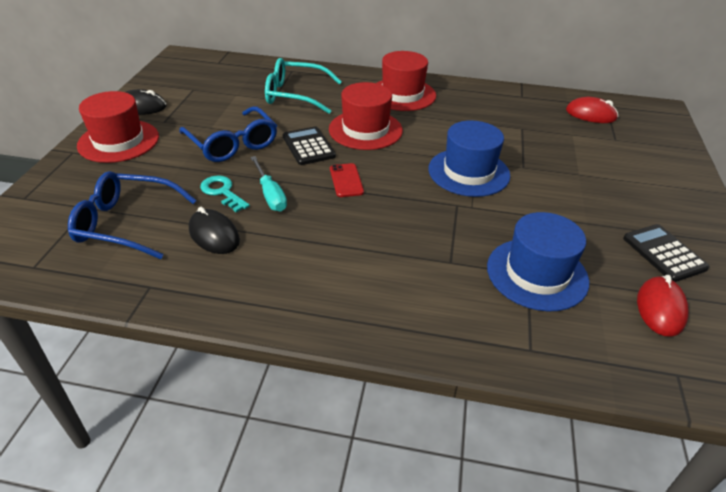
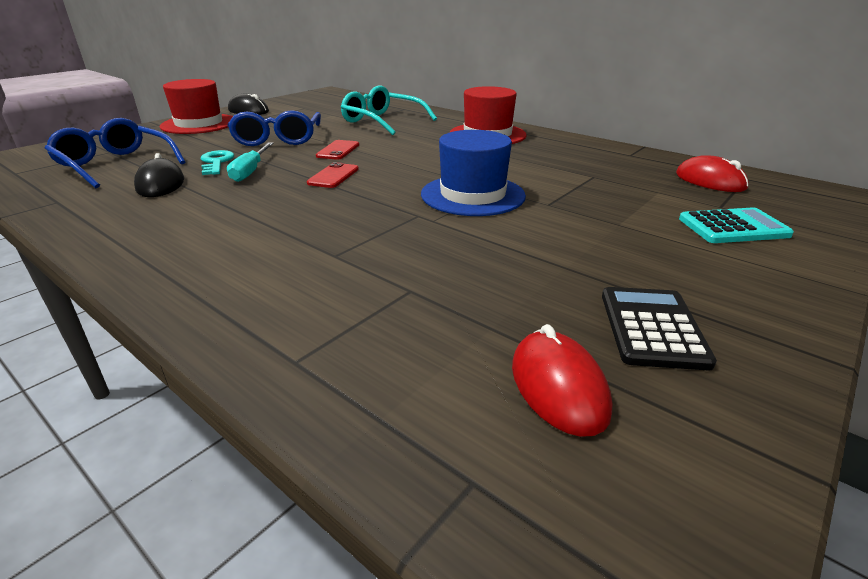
camera: 30 degrees right, 10 degrees down
(308, 146) = (338, 150): black calculator -> red phone
(365, 130) = (410, 149): red hat -> none
(537, 274) = (421, 293): blue hat -> none
(636, 158) = (733, 227): none -> turquoise calculator
(660, 309) = (558, 387): red mouse -> red mouse turned 60 degrees counterclockwise

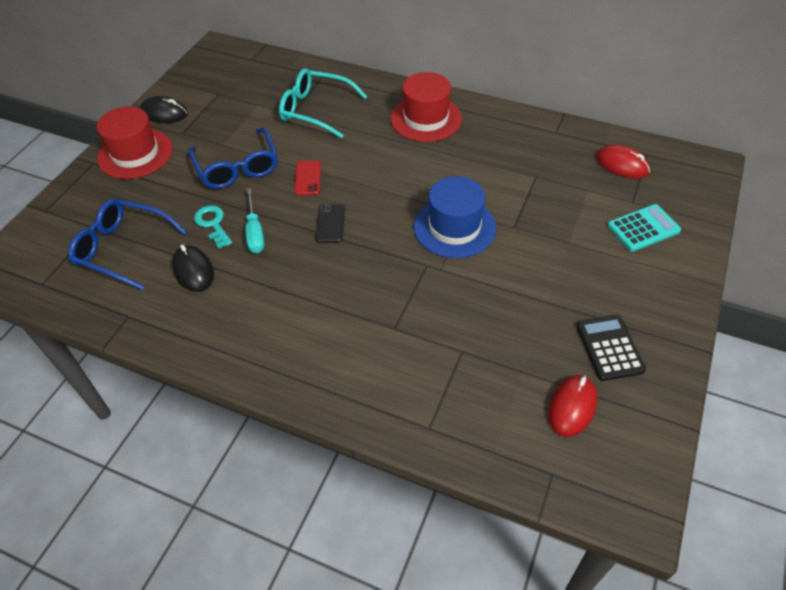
camera: 15 degrees left, 20 degrees up
(333, 176) = (330, 223): red phone -> black phone
(558, 387) = (572, 407): red mouse -> red mouse turned 60 degrees clockwise

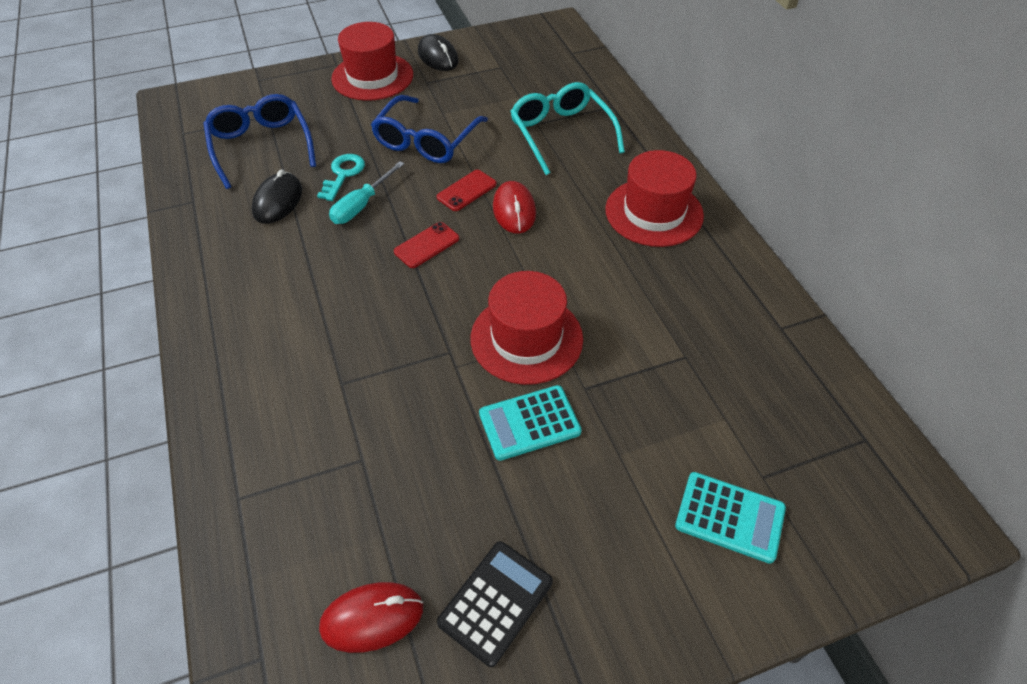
camera: 45 degrees right, 0 degrees up
(330, 223) = (427, 245): black phone -> red phone
(454, 227) = (526, 338): blue hat -> red hat
(513, 263) = (529, 423): none -> turquoise calculator
(622, 165) = (811, 426): red mouse -> red mouse (514, 210)

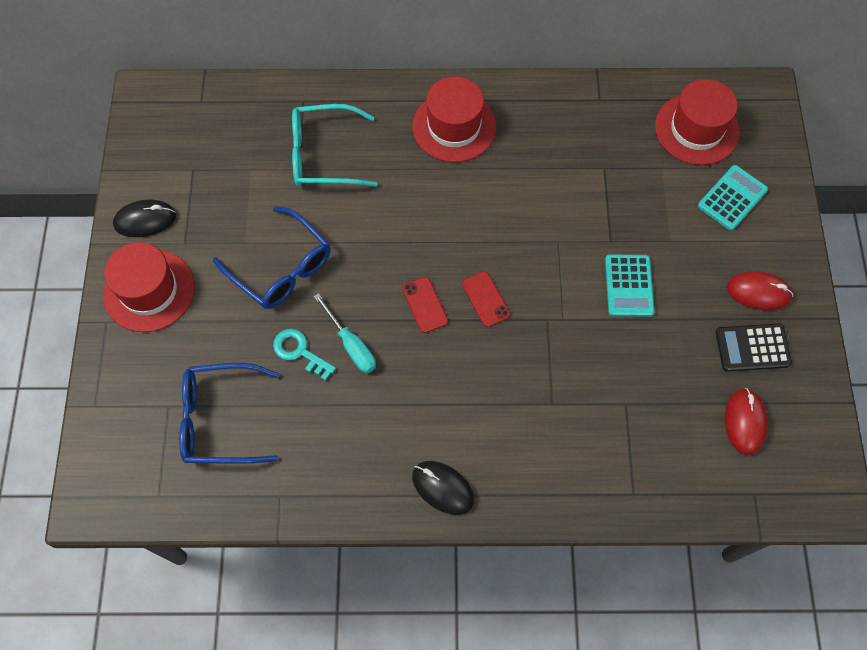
camera: 70 degrees left, 15 degrees up
(278, 201) = (314, 417): black mouse -> black mouse (443, 488)
(466, 191) = (368, 254): red phone -> red phone (485, 299)
(495, 602) = (752, 348): black calculator -> black calculator turned 60 degrees counterclockwise
(514, 210) = (409, 226): red mouse -> red mouse (758, 292)
(526, 338) = (553, 263): red hat -> red hat (696, 129)

